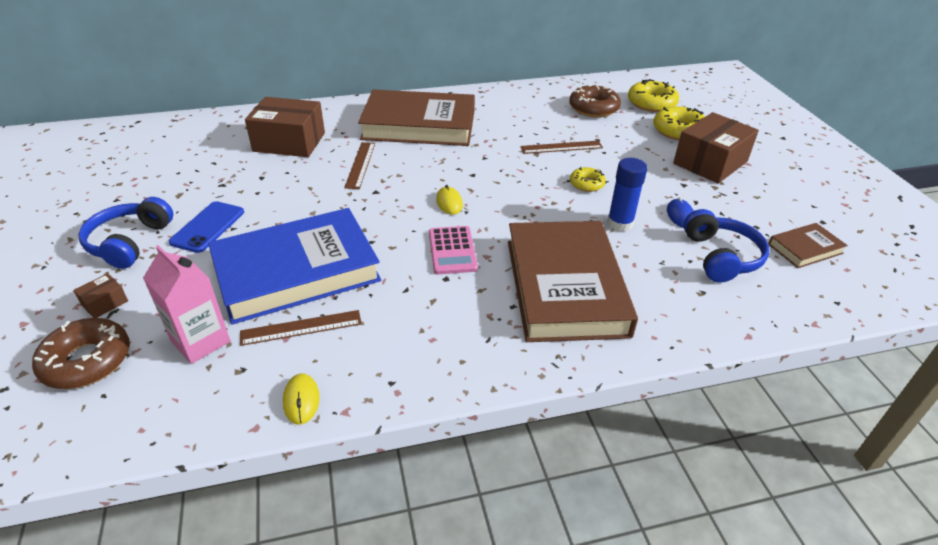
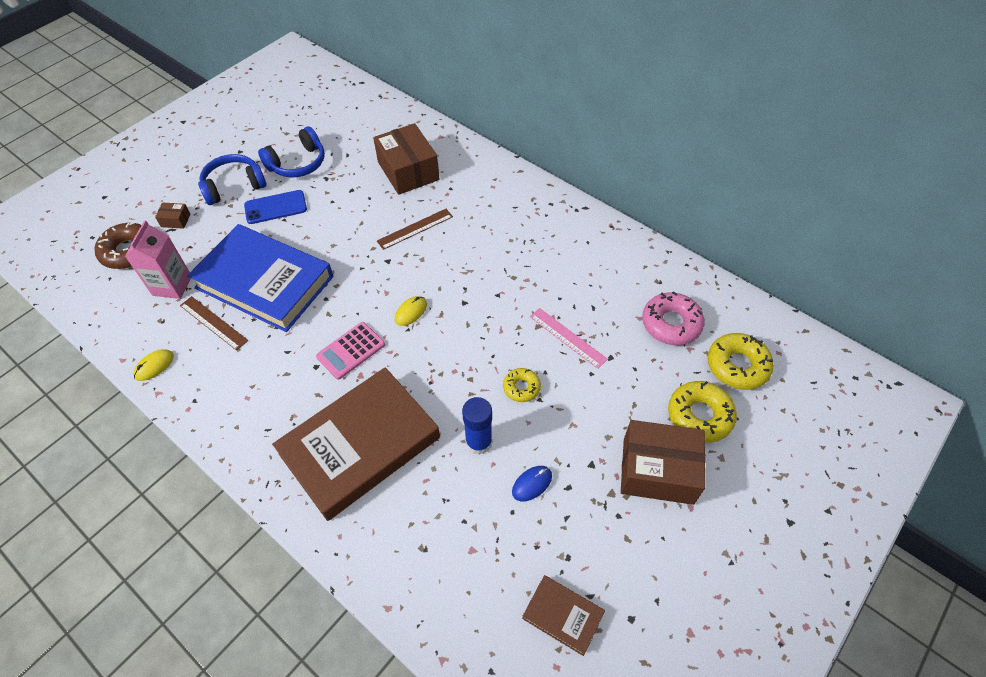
camera: 55 degrees right, 15 degrees up
(419, 125) = (507, 224): brown book -> none
(561, 147) = (568, 337): brown ruler -> pink ruler
(593, 108) = (671, 324): brown donut -> pink donut
(721, 257) = (489, 544): blue headphones -> blue headphones (298, 163)

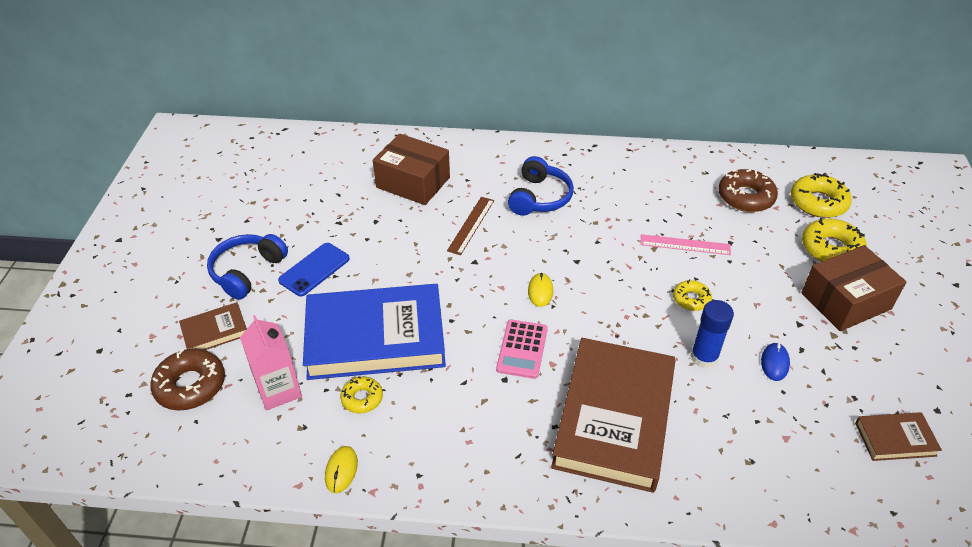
camera: 35 degrees left, 10 degrees down
(176, 220) = (215, 331): brown box -> brown book
(213, 323) = (362, 398): brown ruler -> yellow donut
(298, 163) = (295, 222): blue headphones -> blue headphones (539, 197)
(671, 324) = (745, 197): pink donut -> brown donut

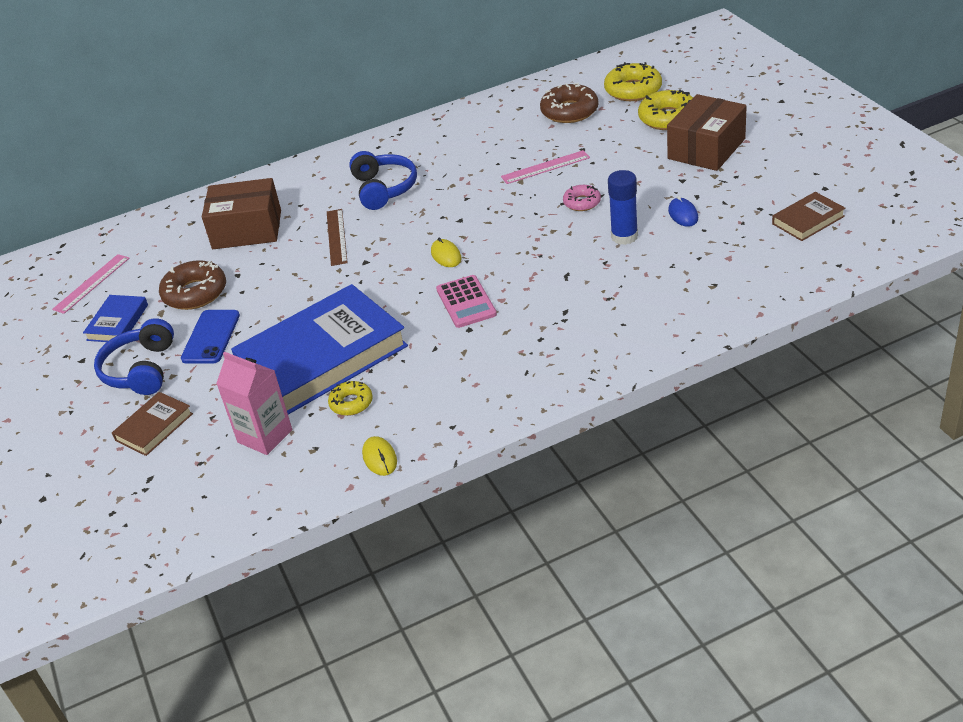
camera: 25 degrees left, 5 degrees down
(190, 385) = (171, 475): brown donut -> brown donut (195, 293)
(265, 218) = (117, 322): none -> blue book
(276, 173) = (91, 283): none -> pink ruler
(614, 418) = (584, 310): brown book -> none
(691, 299) = (582, 202): yellow donut -> pink donut

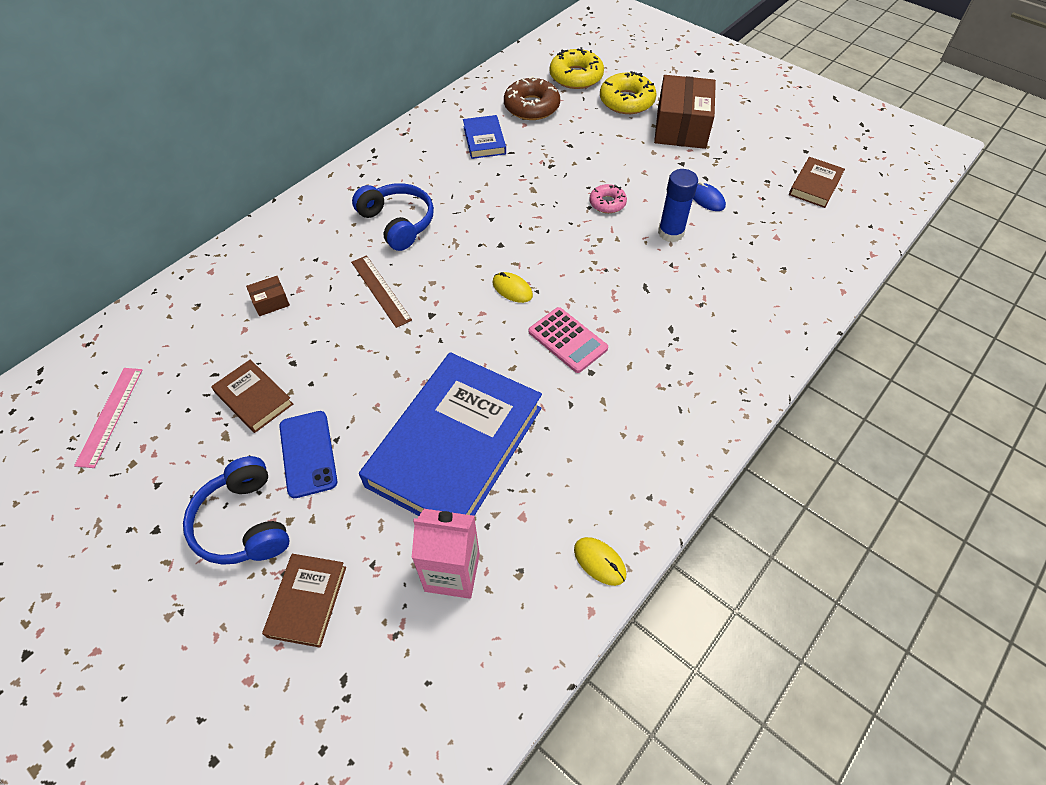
camera: 30 degrees left, 15 degrees up
(117, 322) = (175, 463): blue book -> blue book (484, 140)
(195, 293) = (254, 398): brown donut -> brown book
(247, 230) = (271, 302): brown box -> brown box, size x0.43
(351, 403) = (524, 498): yellow donut -> none
(545, 167) = (547, 170): pink ruler -> none

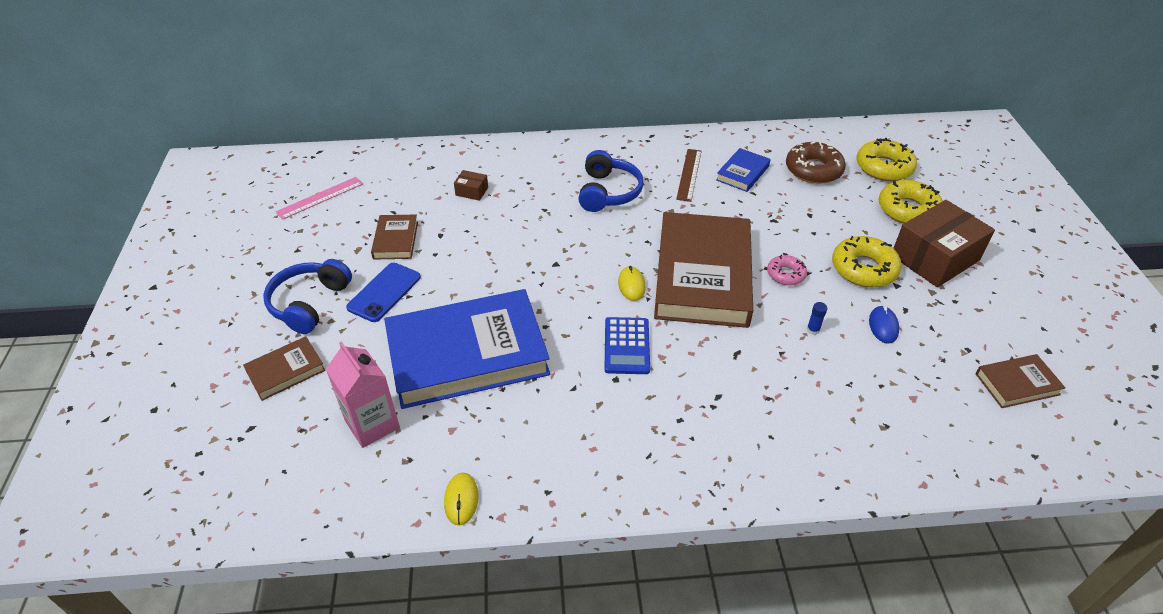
camera: 45 degrees right, 10 degrees down
(380, 290) = (543, 227): brown ruler -> brown ruler (689, 174)
(553, 244) = (702, 275): none -> brown book
(567, 340) = (626, 346): pink calculator -> blue calculator
(649, 164) = (863, 269): none -> yellow donut
(671, 233) = (813, 330): blue glue stick -> blue glue stick, size x0.46

